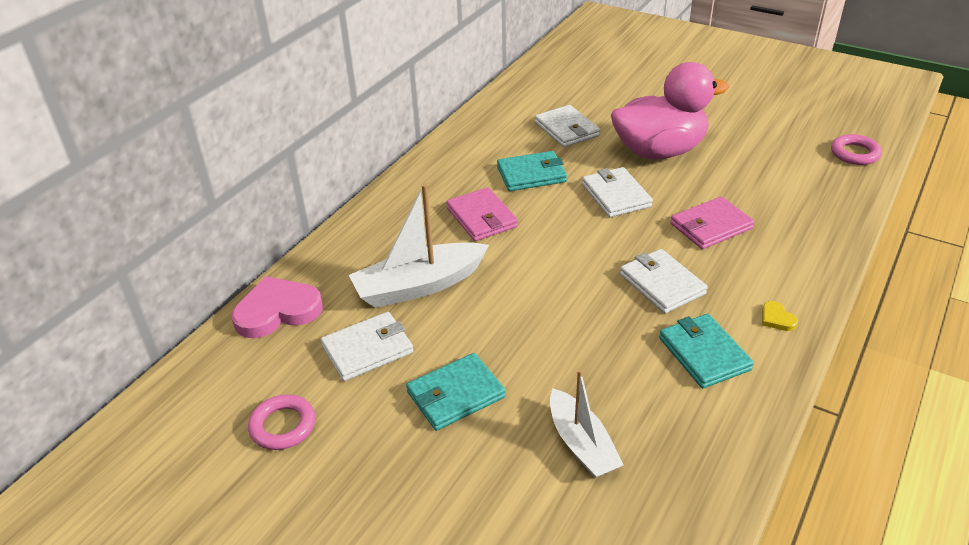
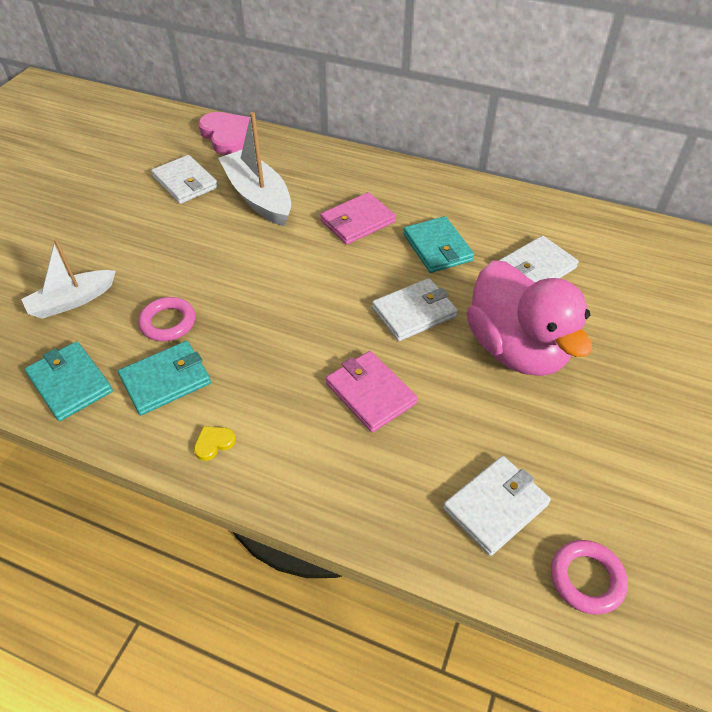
camera: 80 degrees right, 10 degrees up
(283, 426) = (115, 159): pink ring -> pink ring (168, 322)
(455, 395) = (133, 230): turquoise wallet -> turquoise wallet (70, 383)
(661, 284) = (267, 350): white wallet -> white wallet (495, 506)

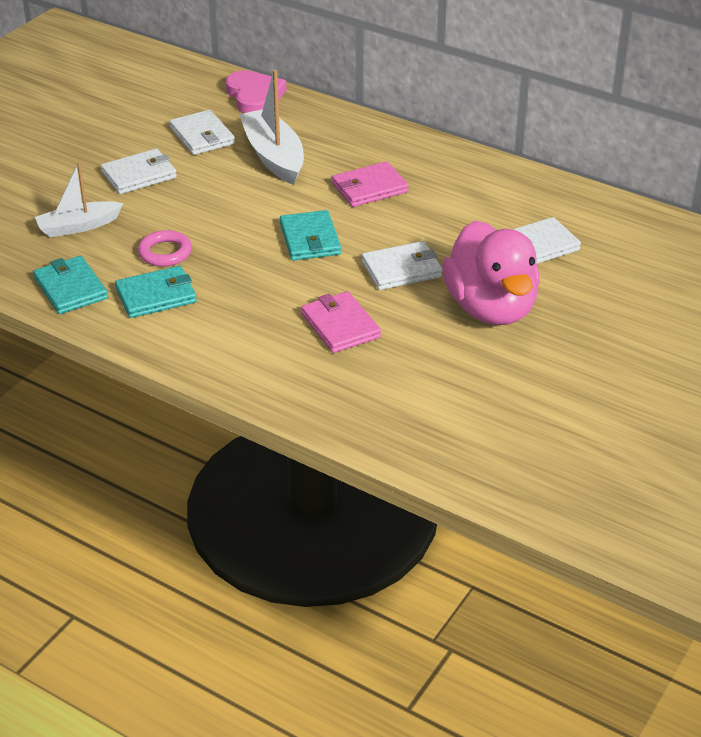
camera: 10 degrees right, 10 degrees down
(214, 443) = (190, 345): yellow heart -> none
(437, 247) = (444, 219): turquoise wallet -> turquoise wallet (310, 239)
(495, 506) = (426, 415): white wallet -> white wallet (139, 175)
(586, 579) = (485, 468): pink ring -> none

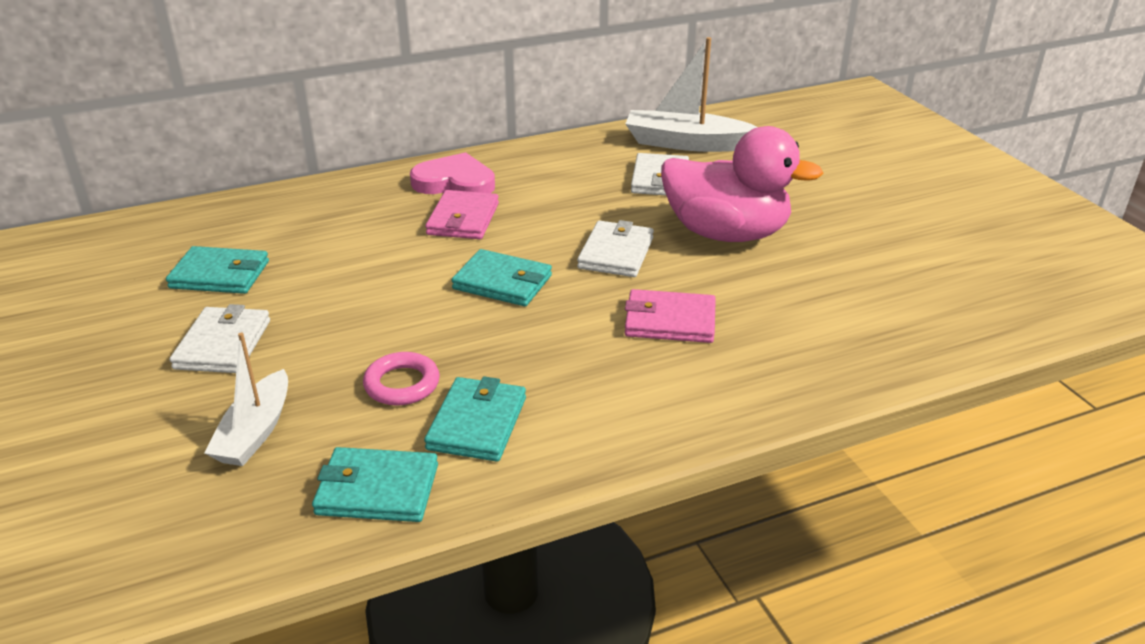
camera: 55 degrees left, 5 degrees down
(202, 136) = (220, 275): white wallet -> turquoise wallet
(254, 96) = (205, 218): pink heart -> pink heart (455, 182)
(274, 156) = (329, 248): white boat -> white boat (686, 143)

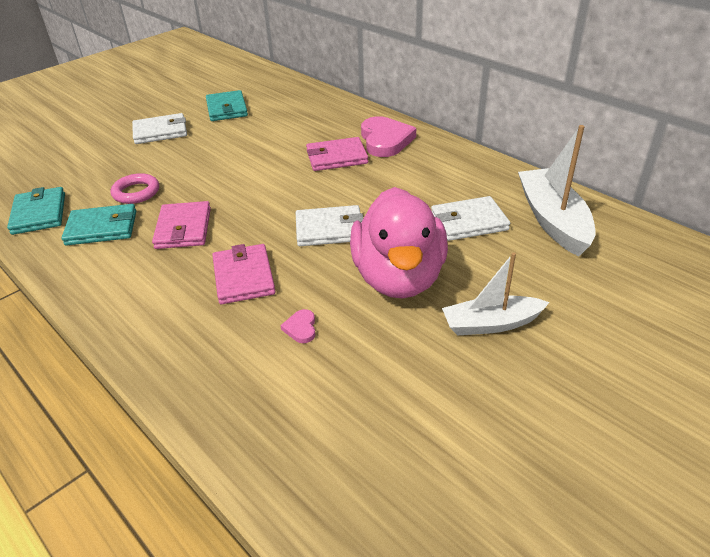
camera: 70 degrees right, 5 degrees up
(255, 432) = (85, 165): white boat -> white boat (491, 324)
(502, 282) = (263, 194): turquoise wallet -> none
(535, 352) = (183, 228): none -> pink wallet
(775, 300) = (301, 328): none -> pink heart

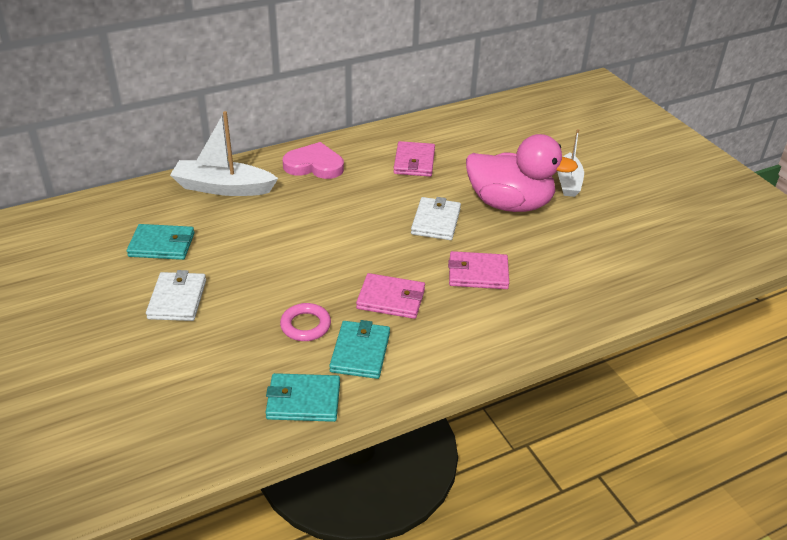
camera: 75 degrees left, 0 degrees up
(301, 328) = (547, 255): pink heart -> none
(336, 157) = (325, 196): pink wallet -> pink wallet (414, 162)
(468, 222) = (460, 160): white wallet -> none
(552, 220) = (475, 129): white boat -> white boat (223, 187)

